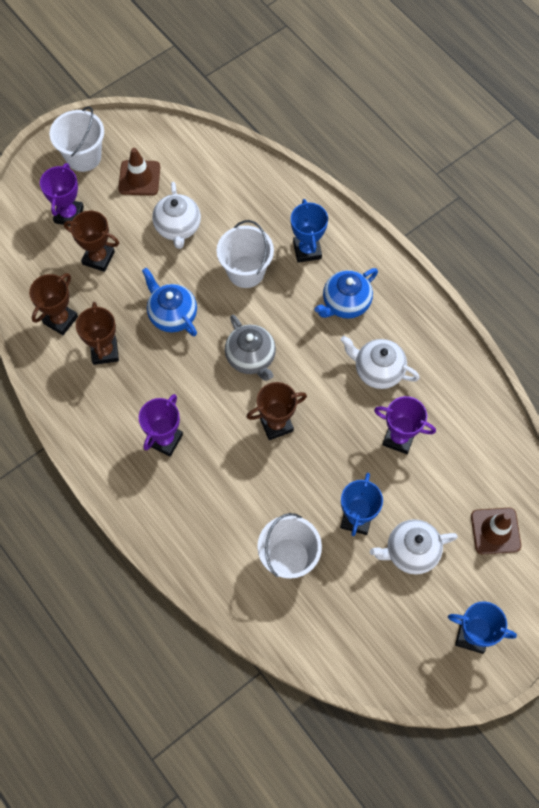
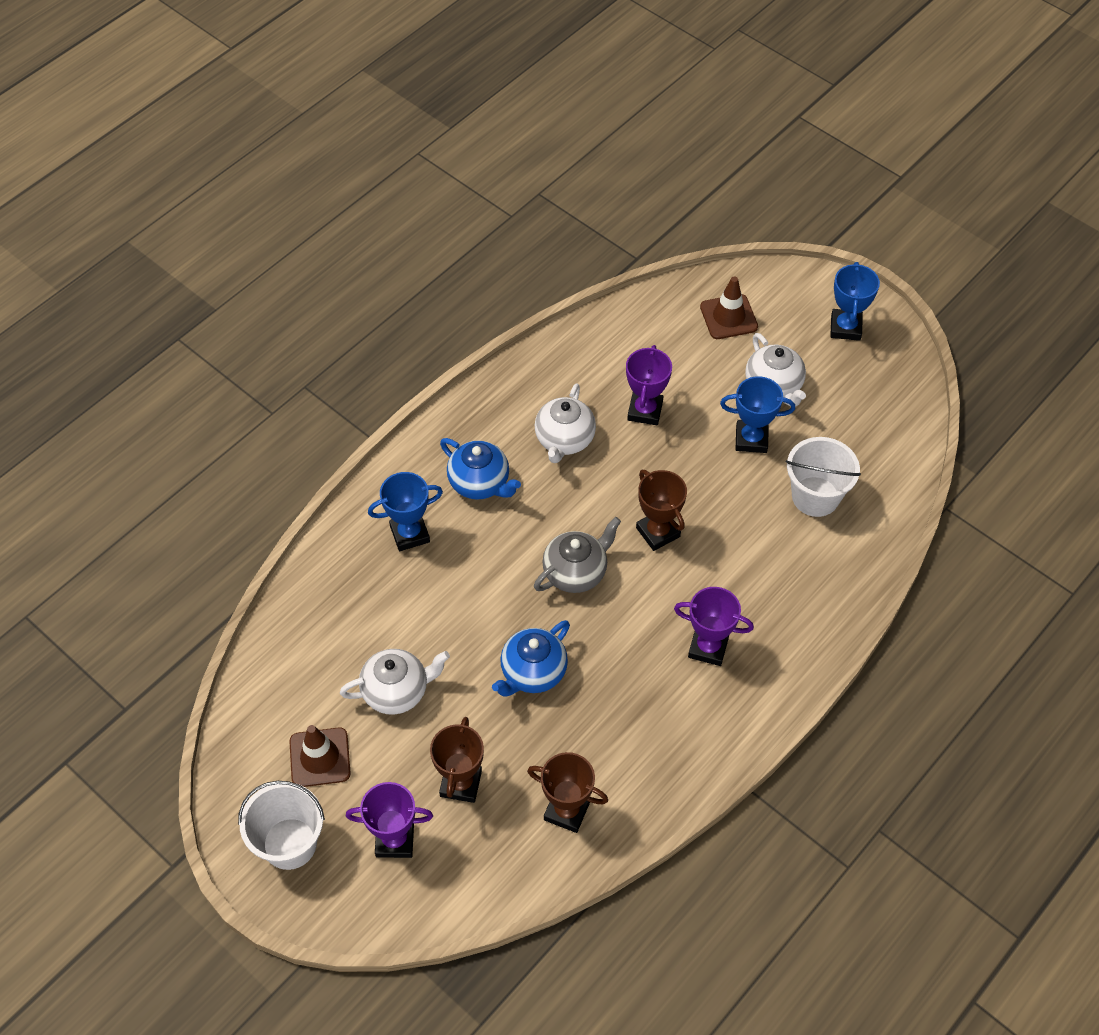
camera: 100 degrees left, 10 degrees down
(104, 351) = (602, 743): brown trophy -> none
(246, 271) = (452, 598): white bucket -> none

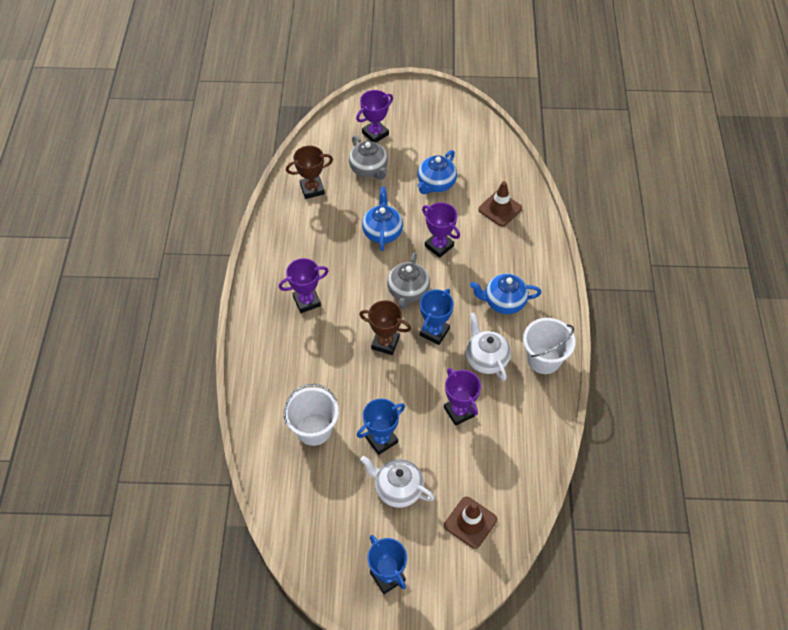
camera: 140 degrees right, 0 degrees up
(290, 843) = (416, 106): white bucket -> white bucket (543, 359)
(320, 757) = (439, 140): brown traffic cone -> brown traffic cone (500, 209)
(397, 691) = (436, 184): white teapot -> blue teapot
(410, 534) = (509, 252): blue trophy -> blue trophy (434, 332)
(461, 783) = (369, 169): brown trophy -> grey teapot
(482, 602) = (439, 246): none -> purple trophy

